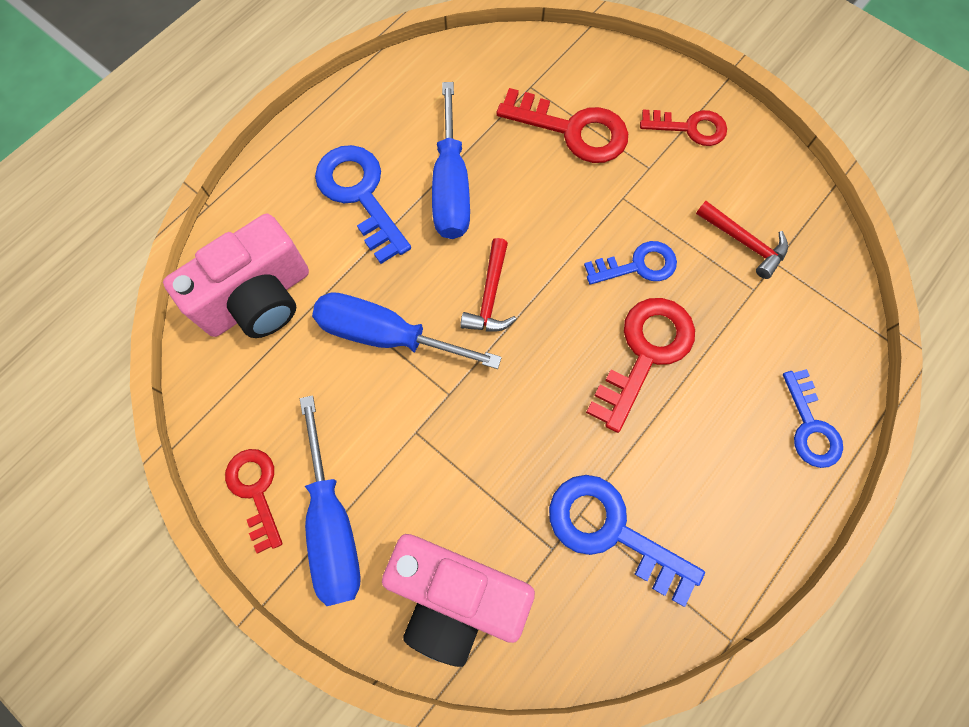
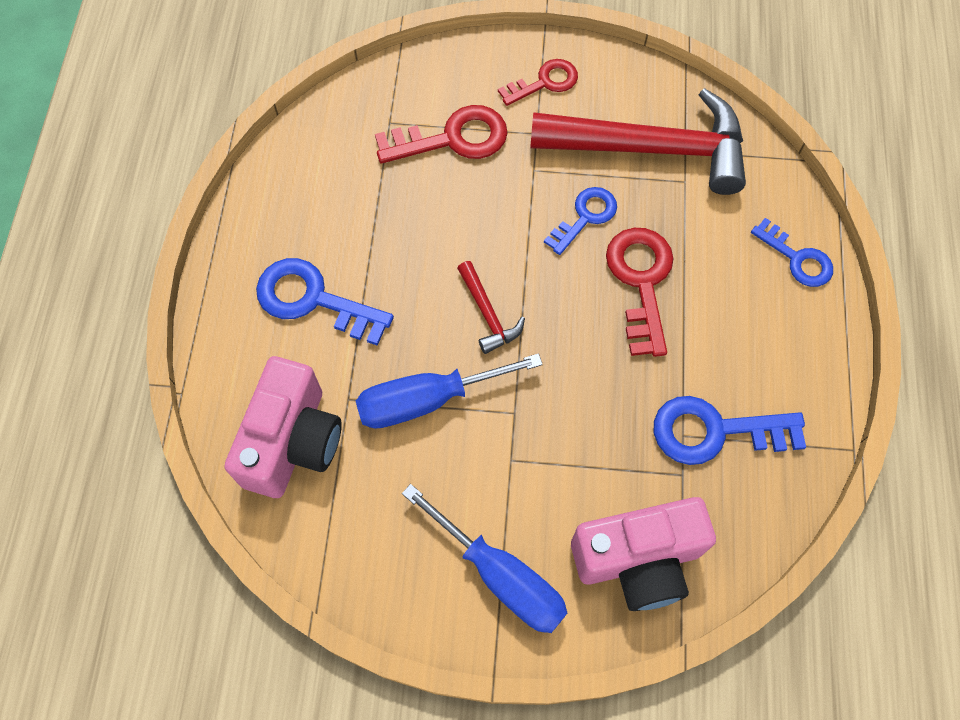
camera: 35 degrees left, 5 degrees down
(255, 490) = (416, 595): red key -> none
(451, 186) = (387, 245): blue screwdriver -> none
(744, 242) = (651, 149): red hammer -> red hammer, size x2.33

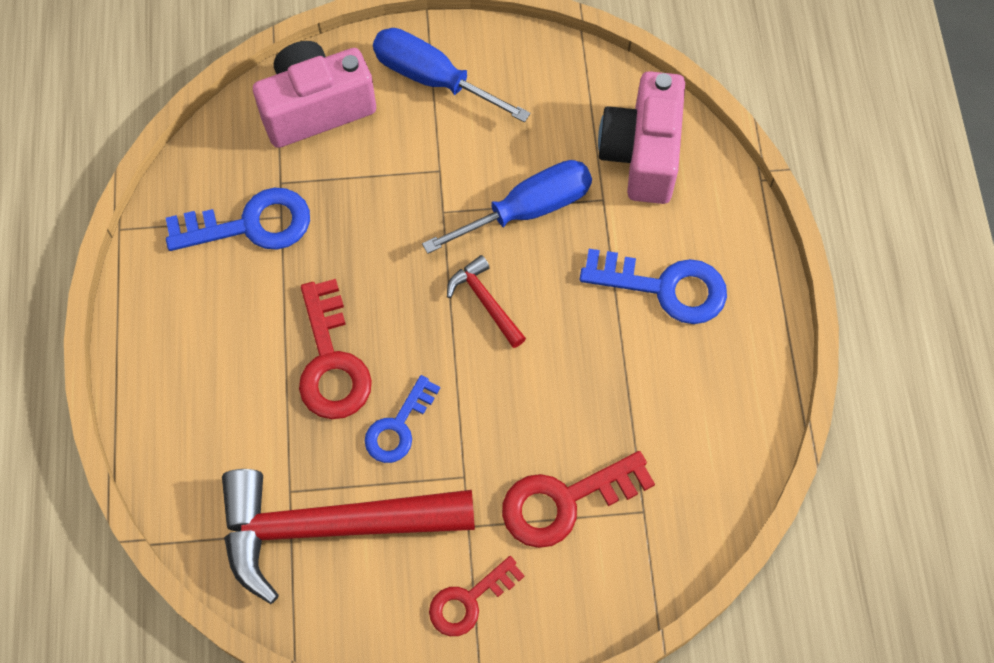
camera: 170 degrees right, 0 degrees up
(797, 259) = (164, 415): blue key -> none

